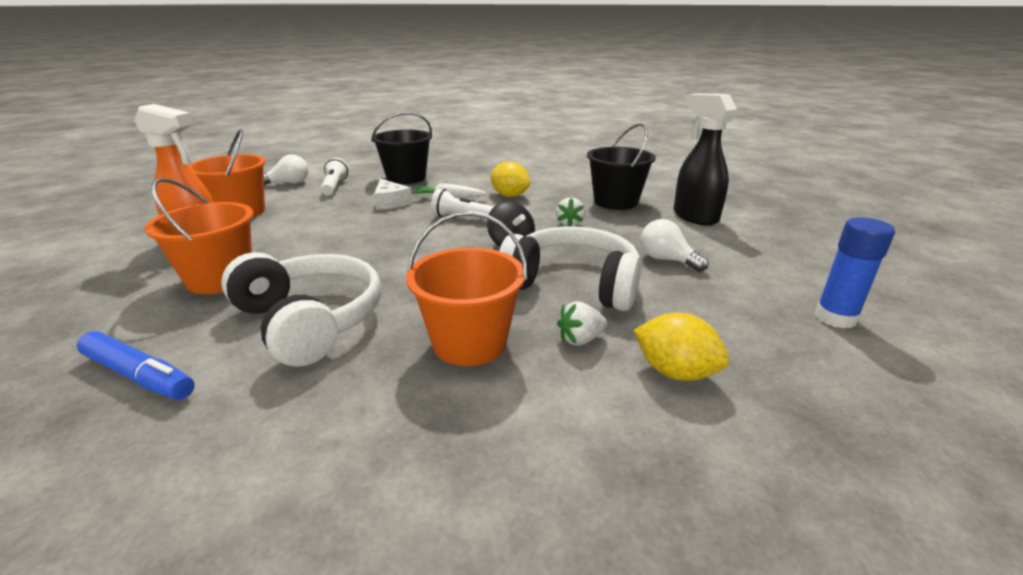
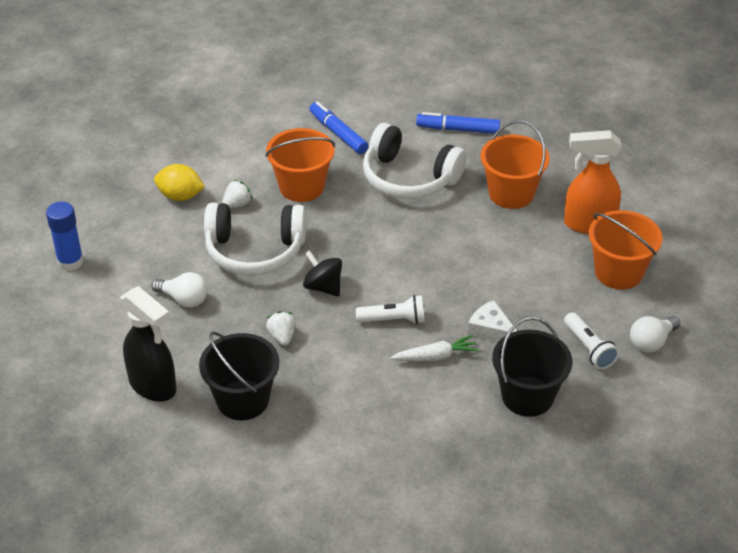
camera: 160 degrees right, 15 degrees up
(334, 424) = (338, 133): none -> blue marker
(509, 195) = (370, 382): yellow lemon -> none

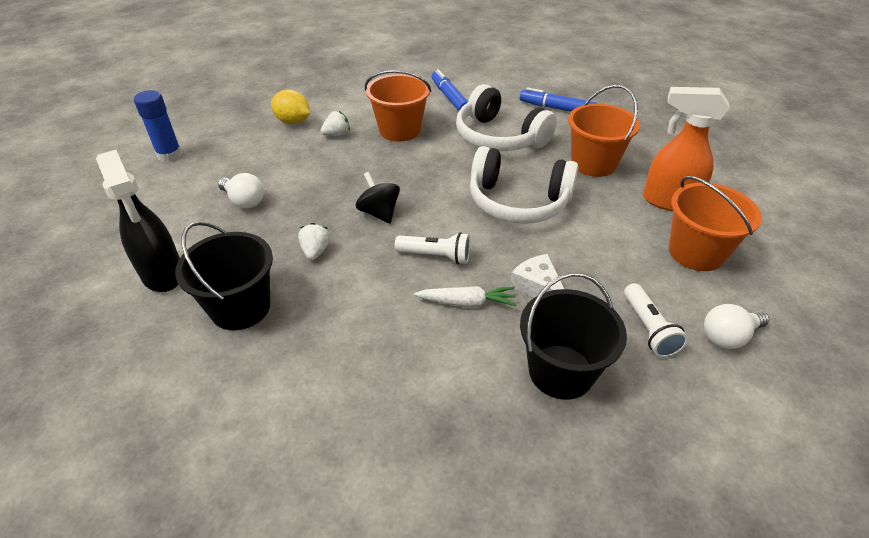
camera: 15 degrees right, 0 degrees up
(255, 251) = (332, 172): white headphones -> white headphones (518, 202)

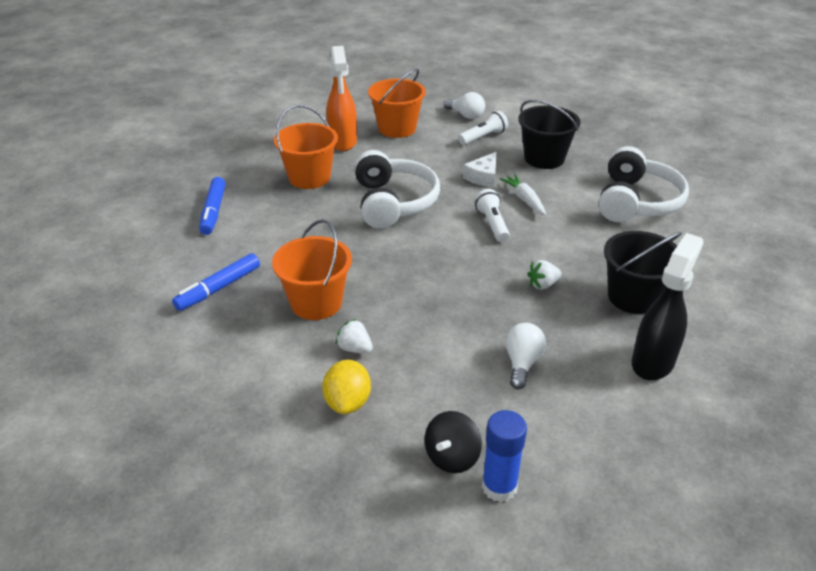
camera: 115 degrees left, 5 degrees down
(379, 213) = (466, 268): black spinning top -> black spinning top (452, 457)
(499, 137) = (293, 233): white headphones -> white headphones (636, 201)

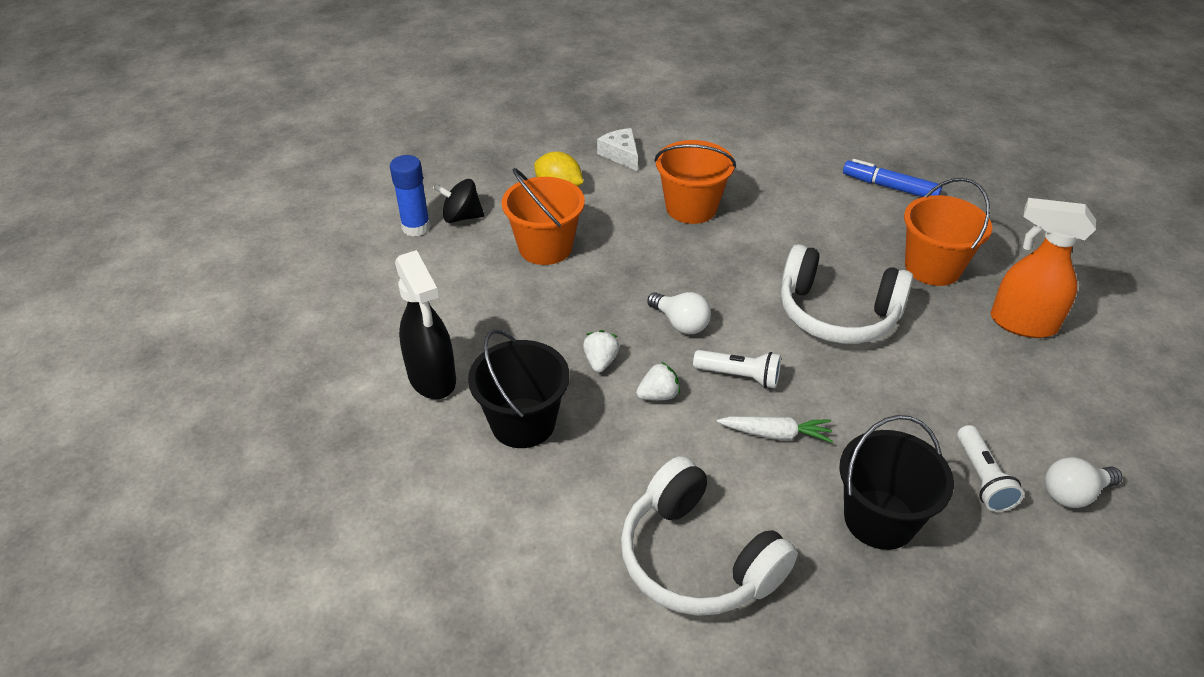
camera: 120 degrees right, 5 degrees up
(218, 288) = (753, 164): blue marker -> none
(355, 348) = (614, 210): white strawberry -> white strawberry (658, 395)
(397, 128) = (1048, 391): orange bucket -> orange bucket (545, 247)
(452, 457) = (461, 217): black spinning top -> black spinning top turned 60 degrees counterclockwise
(483, 177) = (857, 421): white cheese -> white cheese (621, 155)
(522, 363) = (512, 293): white light bulb -> white light bulb (680, 323)

